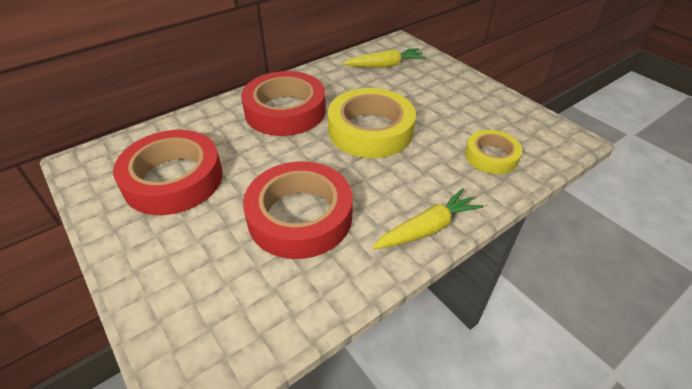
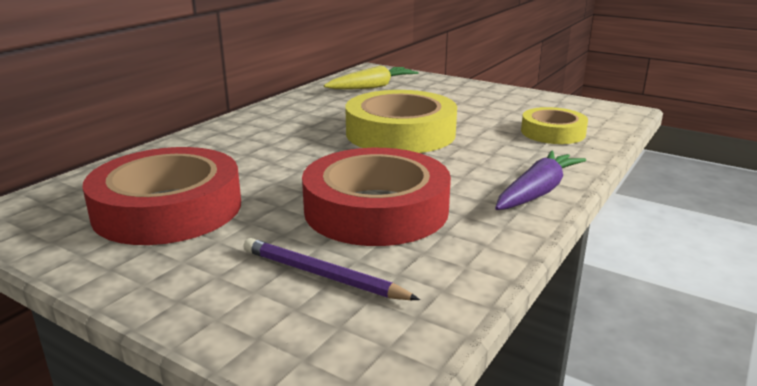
camera: 20 degrees left, 20 degrees down
(227, 275) = (322, 275): none -> purple pencil
(285, 111) = (279, 133): red tape -> none
(427, 228) = (537, 192): yellow carrot -> purple carrot

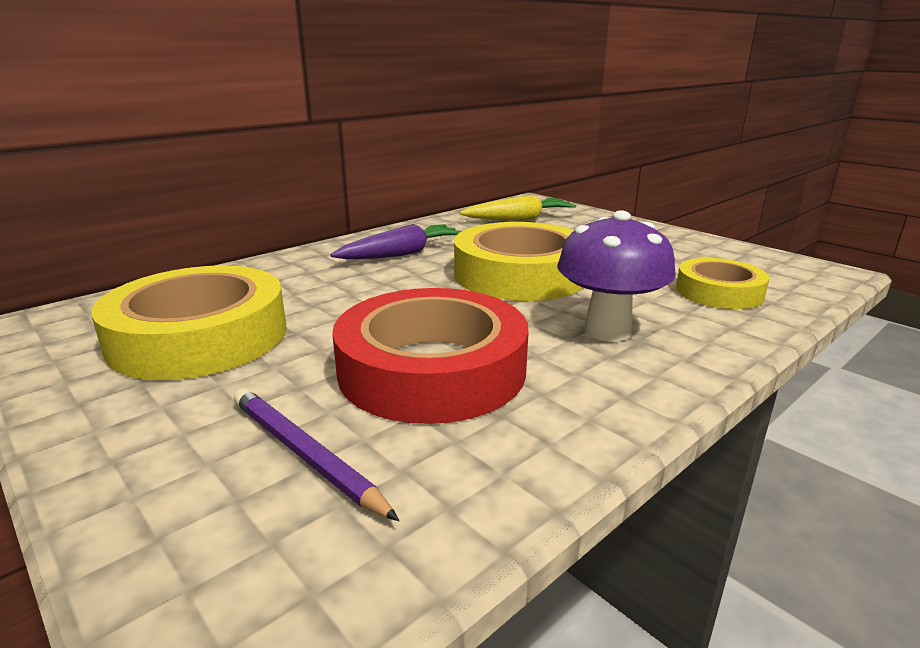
camera: 15 degrees right, 0 degrees up
(168, 208) = (199, 336): red tape -> yellow tape
(488, 168) = (607, 331): none -> purple mushroom
(537, 192) = (661, 372): purple carrot -> purple carrot (401, 254)

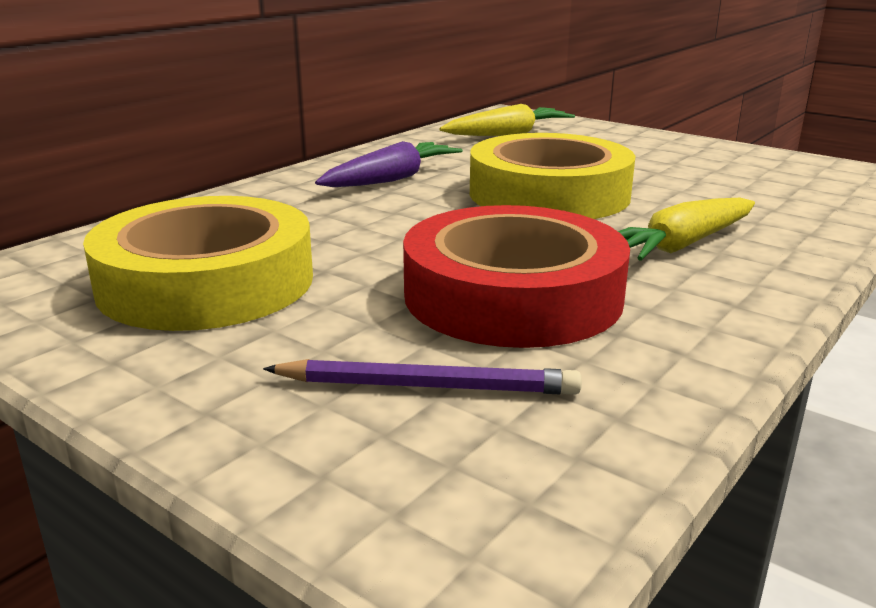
camera: 10 degrees left, 0 degrees up
(304, 454) = (428, 386): purple pencil -> purple pencil turned 150 degrees clockwise
(607, 331) = (681, 245): purple mushroom -> yellow carrot
(719, 292) = (778, 200): yellow tape -> none

